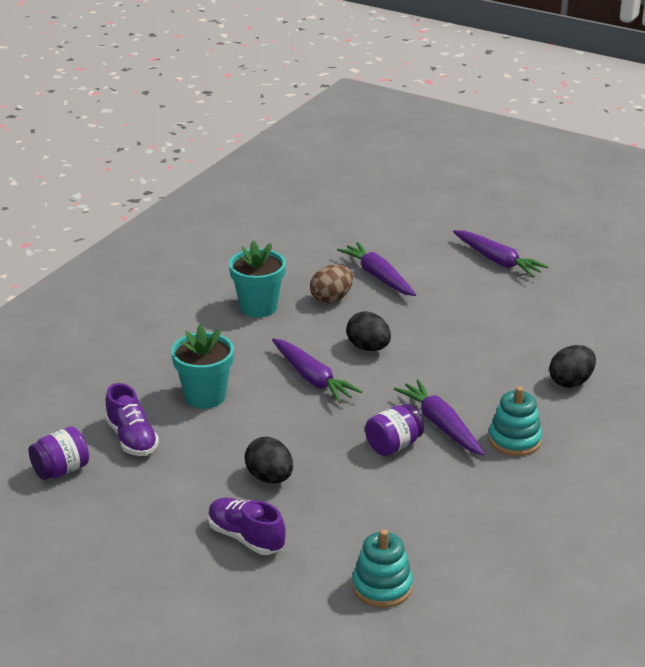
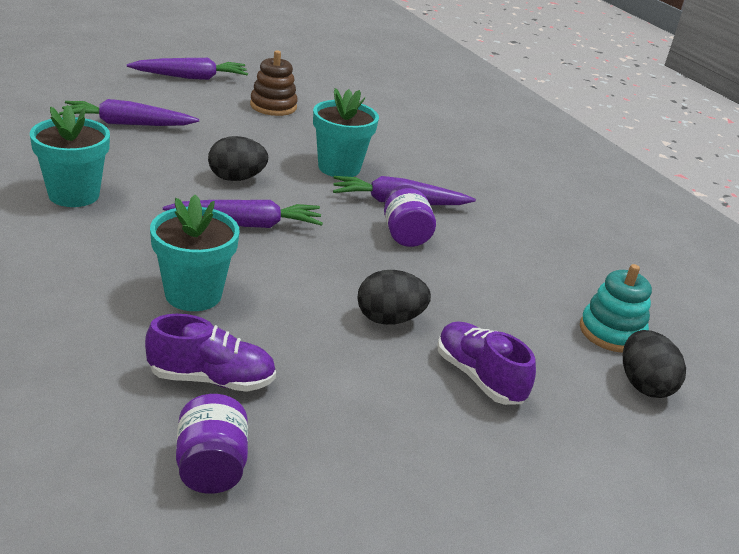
camera: 65 degrees left, 0 degrees up
(246, 537) = (478, 377): purple shoe -> purple shoe turned 75 degrees clockwise
(331, 299) = (126, 157): brown egg -> none
(454, 379) = (339, 168): none -> turquoise flower pot
(511, 311) = (273, 106): none -> brown stacking toy
(514, 440) = (453, 185): turquoise stacking toy -> none
(571, 382) = (400, 132): black egg -> black egg (643, 385)

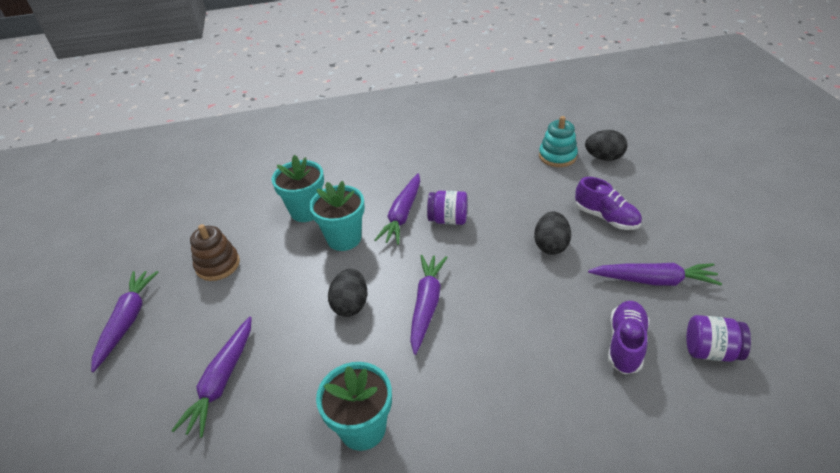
camera: 65 degrees left, 10 degrees up
(193, 294) = (526, 347): turquoise flower pot -> turquoise flower pot (306, 211)
(348, 419) = (654, 280): none -> purple carrot
(478, 377) = (606, 217): purple shoe -> purple shoe turned 120 degrees counterclockwise

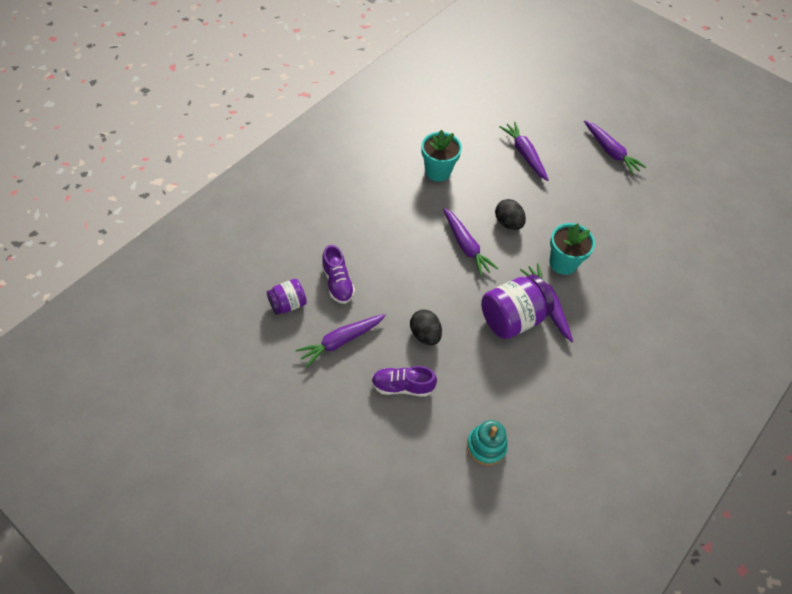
camera: 135 degrees right, 15 degrees up
(218, 265) = (612, 203): brown stacking toy -> none
(306, 211) = (614, 270): turquoise flower pot -> none
(448, 219) = (512, 318): purple jar -> purple jar, size x1.75
(604, 158) = (445, 469): black egg -> none

